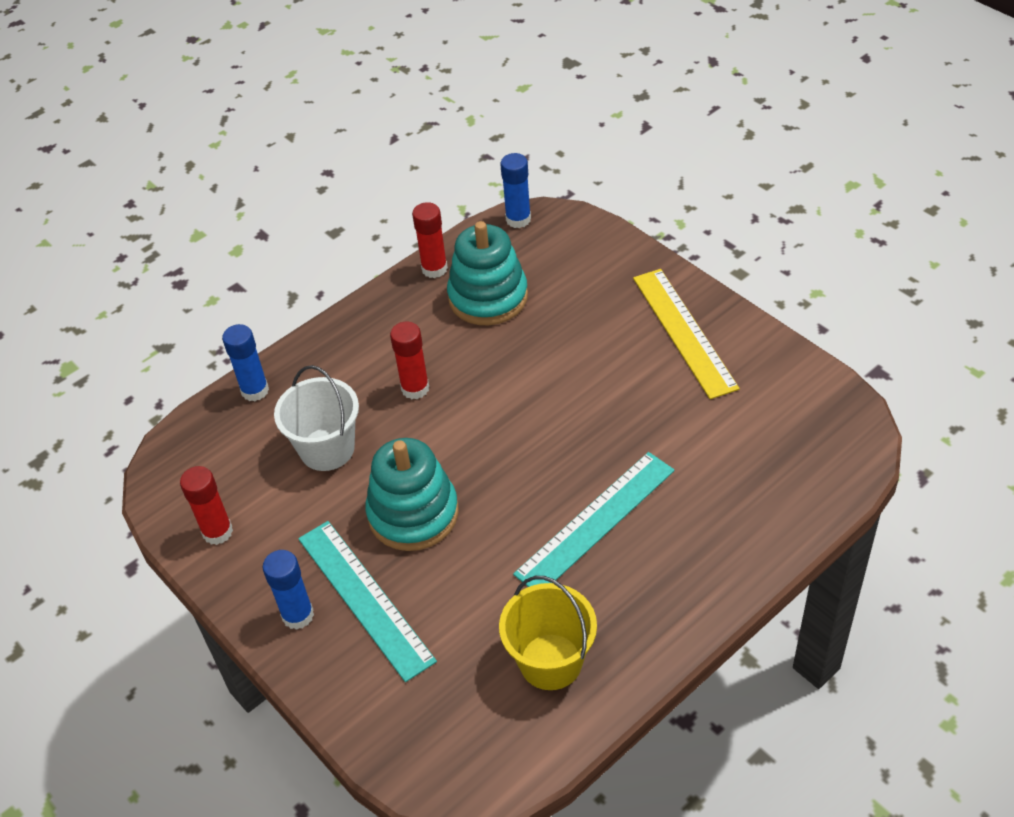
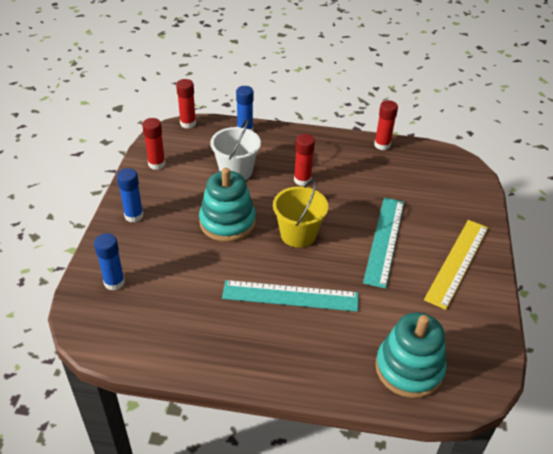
camera: 45 degrees right, 5 degrees down
(169, 447) = (188, 123): none -> red glue stick
(365, 598) = (163, 233): turquoise ruler -> turquoise ruler (384, 240)
(488, 297) = (387, 173): turquoise stacking toy -> turquoise stacking toy (409, 368)
(518, 219) = (450, 155): blue glue stick -> blue glue stick (114, 282)
(550, 661) = (184, 327): yellow bucket -> yellow bucket (298, 234)

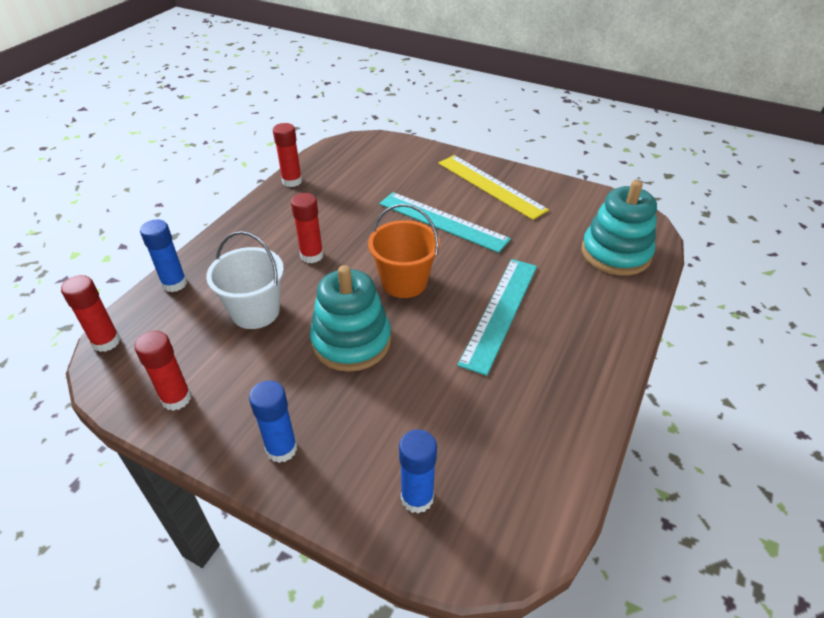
camera: 70 degrees left, 0 degrees up
(298, 234) = (404, 282): yellow bucket -> orange bucket

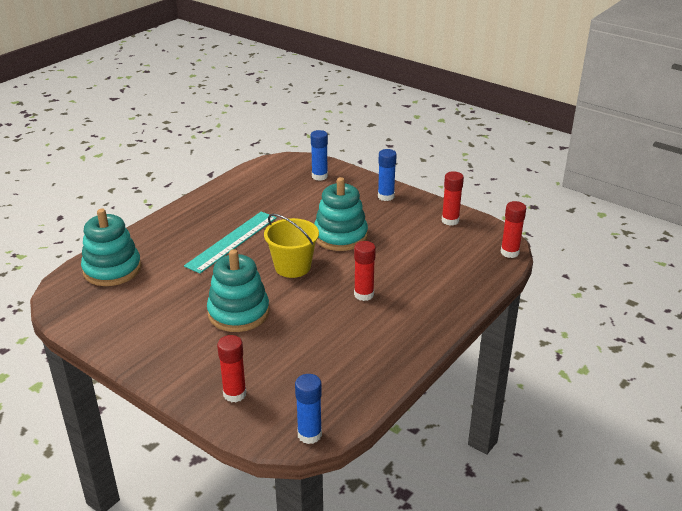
camera: 170 degrees left, 10 degrees down
(174, 284) = (475, 285): blue glue stick -> blue glue stick (309, 434)
(255, 311) = (407, 259): white bucket -> none
(292, 181) = (381, 378): red glue stick -> red glue stick (234, 394)
(404, 282) = (292, 267): orange bucket -> yellow bucket
(442, 221) = (238, 313): turquoise ruler -> turquoise stacking toy
(491, 186) = (169, 346): yellow ruler -> none

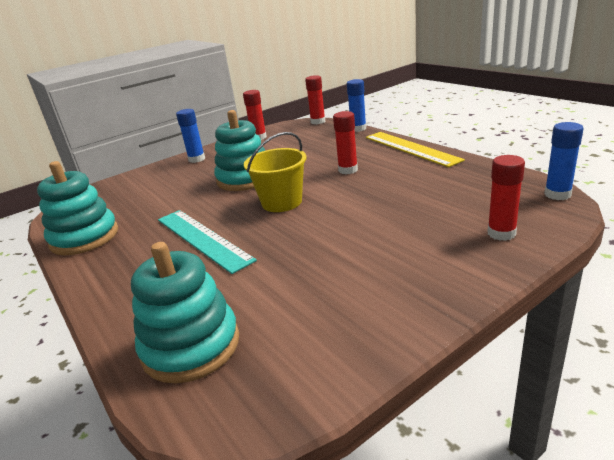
camera: 70 degrees left, 5 degrees down
(238, 313) = (352, 233): turquoise stacking toy -> turquoise stacking toy (84, 237)
(319, 176) = (123, 188): blue glue stick -> blue glue stick (358, 129)
(427, 332) = (410, 148): none -> yellow ruler

